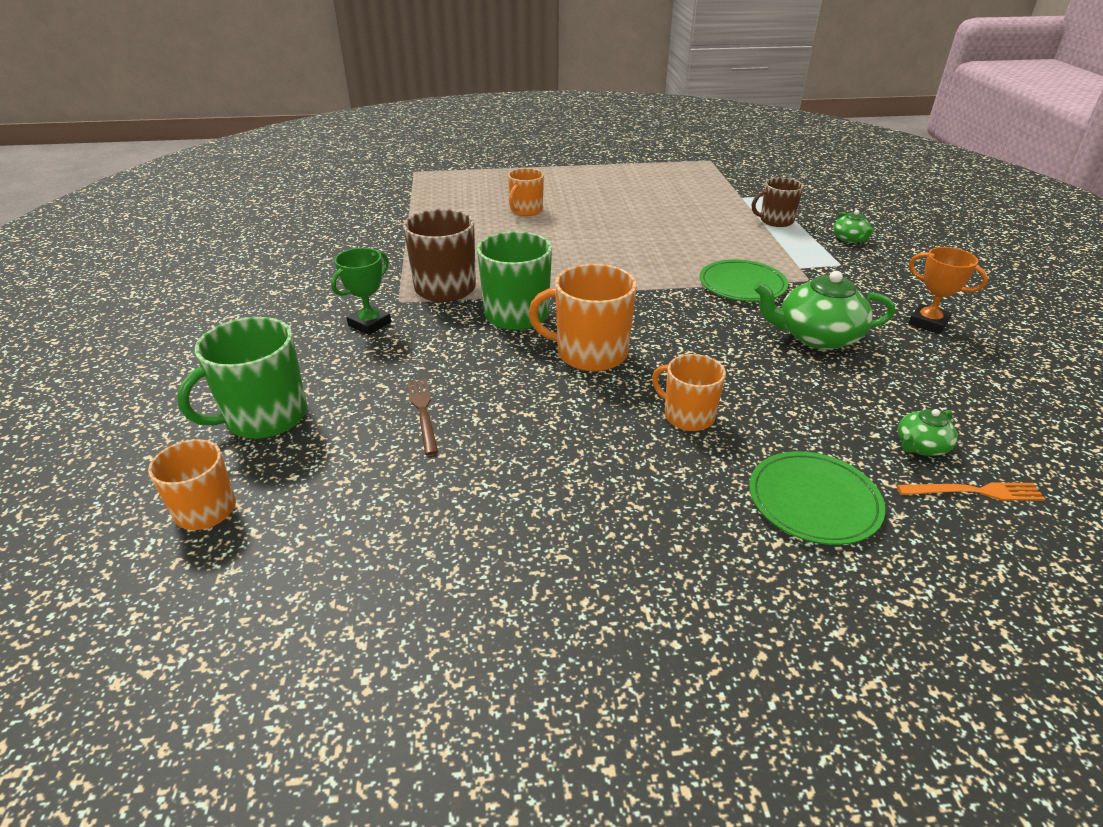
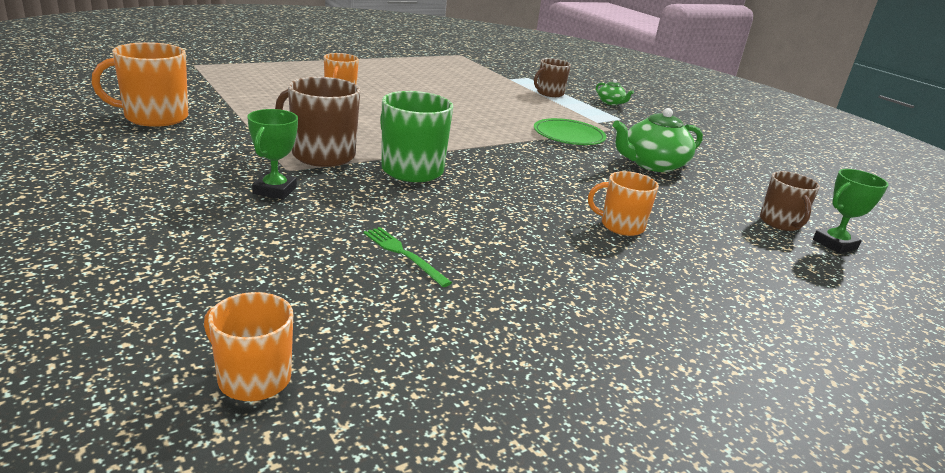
camera: 30 degrees left, 10 degrees down
(264, 417) = (238, 283): green mug -> none
(423, 412) = (403, 254): brown fork -> green fork
(590, 353) = (503, 192): orange mug -> orange mug (154, 117)
(813, 501) = (756, 266): green plate -> none
(920, 446) = (780, 223): green teapot -> brown mug
(928, 323) = (709, 150): orange trophy -> none
(974, 492) = (834, 244): orange fork -> green trophy

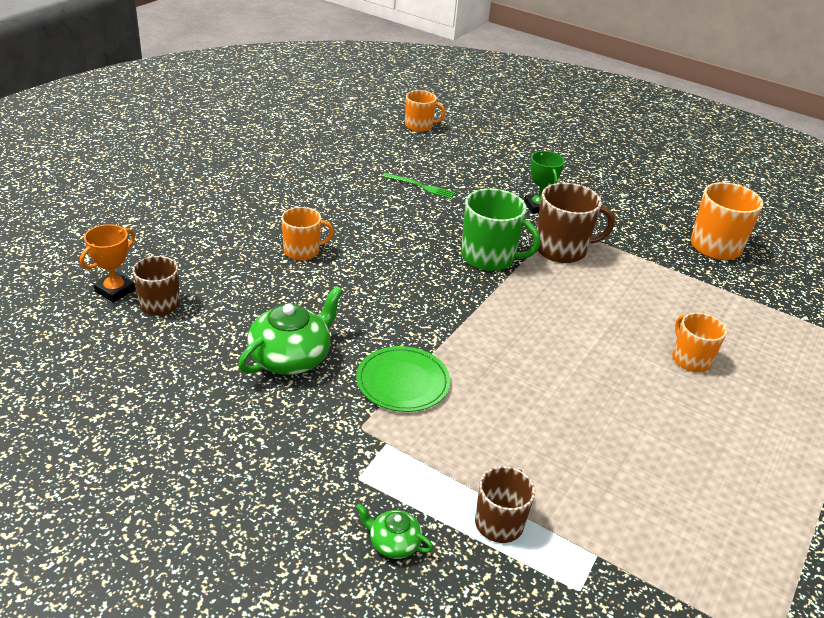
camera: 155 degrees right, 10 degrees up
(834, 244) = (115, 290): green trophy -> orange trophy

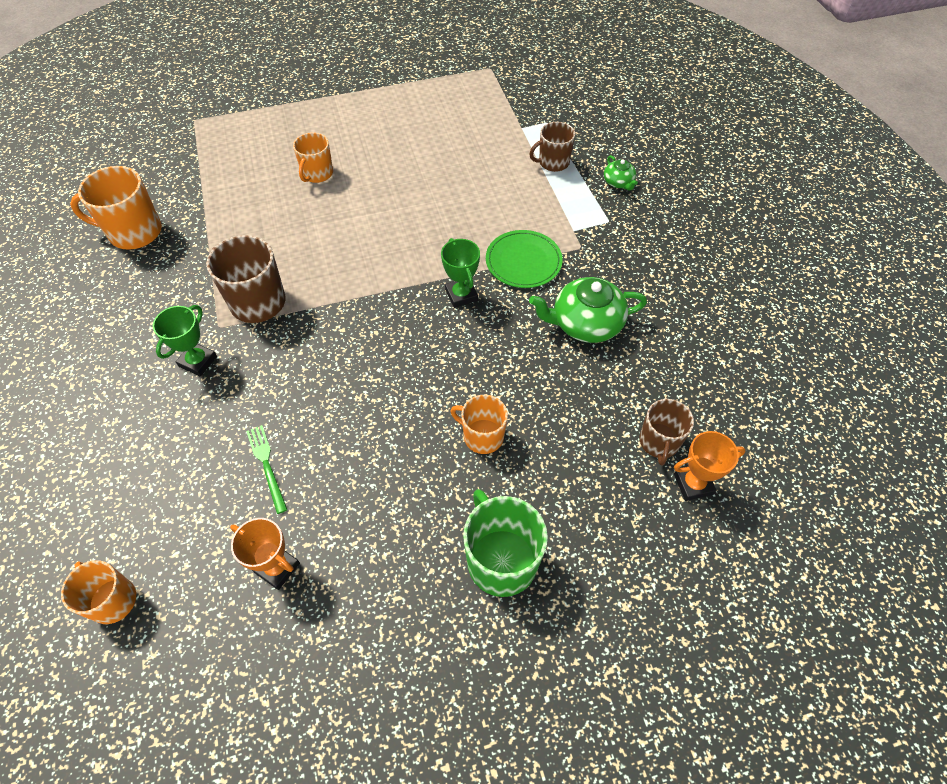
camera: 135 degrees left, 20 degrees up
(356, 159) = (277, 568): none -> orange trophy
(423, 326) = (461, 295): none -> green trophy
(489, 257) = (327, 329): green mug -> green mug (501, 560)

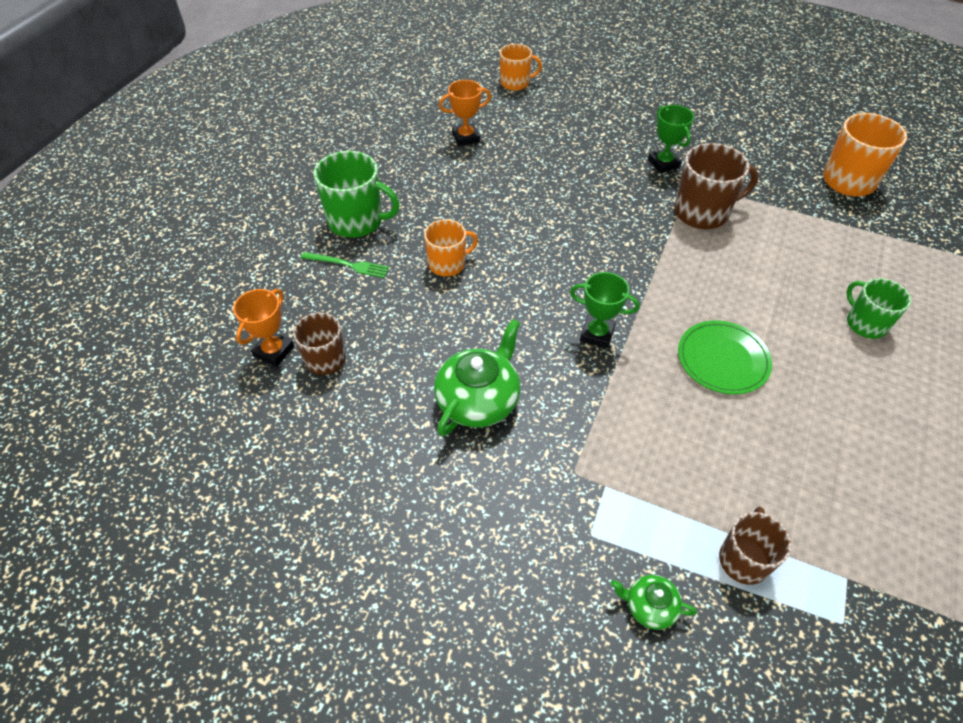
camera: 130 degrees right, 5 degrees down
(266, 465) = (540, 160): green fork -> green fork (348, 265)
(317, 174) = (865, 323): orange mug -> green mug
(523, 261) = (598, 408): green plate -> green plate (723, 359)

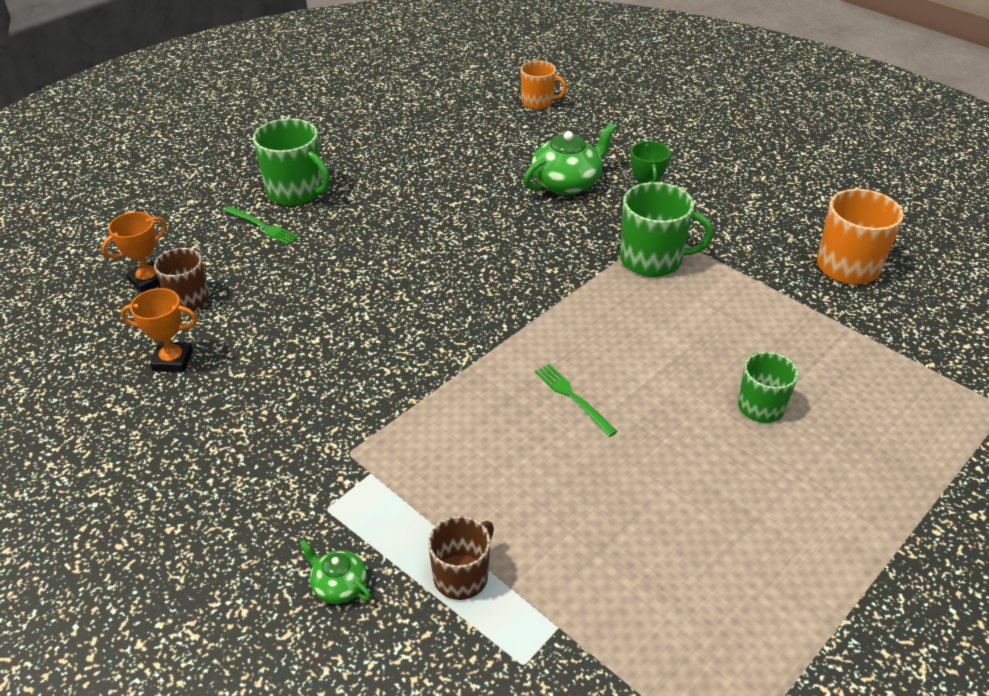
camera: 20 degrees right, 10 degrees down
(448, 264) = (355, 247): orange mug -> none
(465, 137) = (452, 141): orange trophy -> orange trophy (173, 361)
(478, 399) = (302, 367): green teapot -> green teapot (567, 183)
(597, 334) = (458, 342): green trophy -> none
(702, 212) = (652, 260): brown mug -> green mug
(723, 359) = (573, 397): green plate -> green fork

